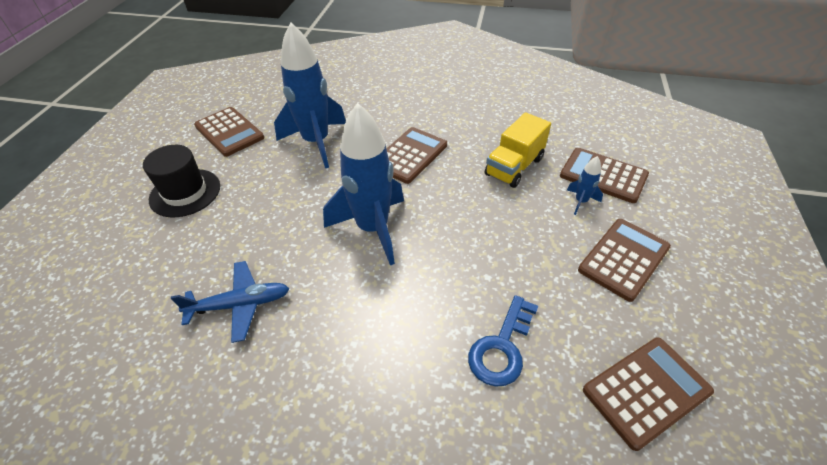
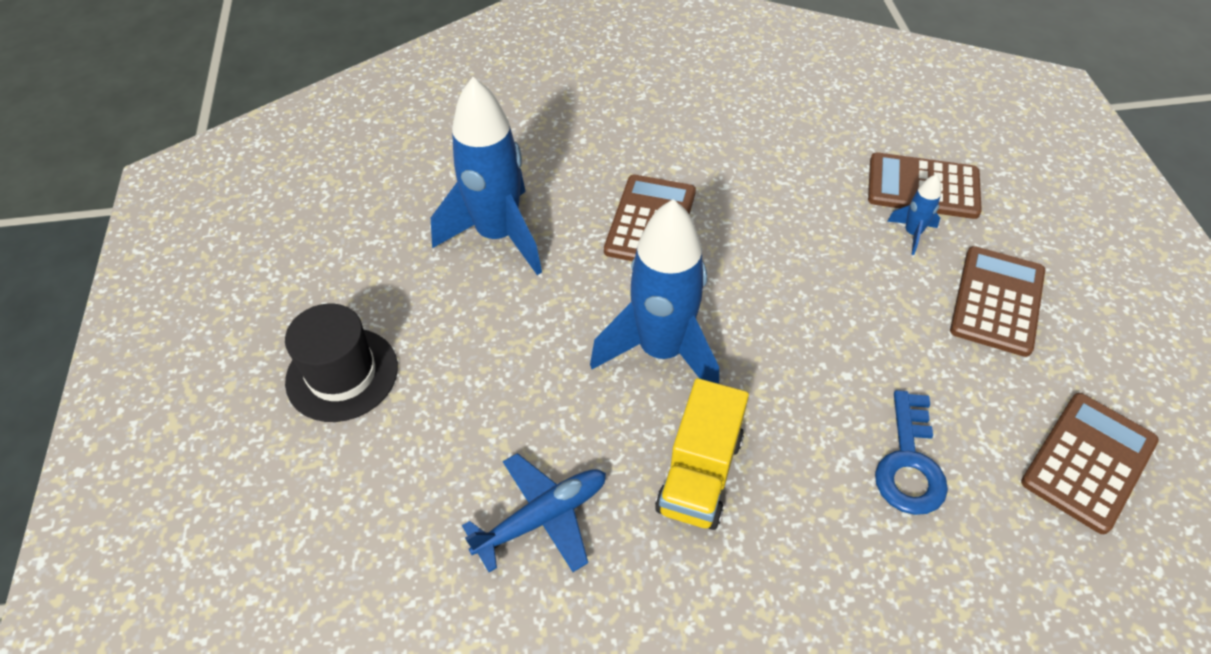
camera: 20 degrees left, 5 degrees up
(229, 132) = (344, 252): brown calculator -> none
(514, 167) = (803, 203): yellow truck -> yellow truck (699, 474)

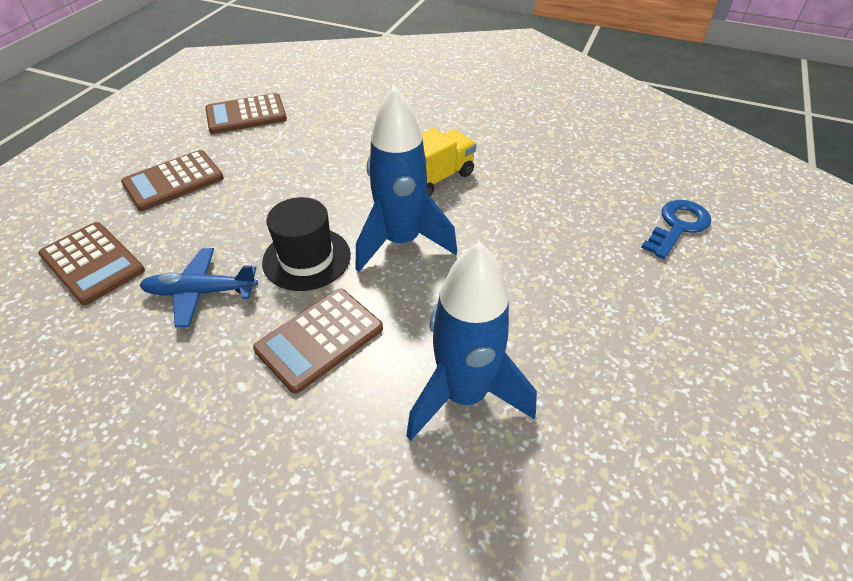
camera: 150 degrees left, 5 degrees down
(342, 374) = (651, 328): black hat -> black hat (307, 258)
(541, 518) = (537, 195): blue plane -> blue plane (201, 292)
(909, 463) = (324, 143): blue key -> blue key (677, 226)
(912, 234) = (154, 236): blue rocket -> none

